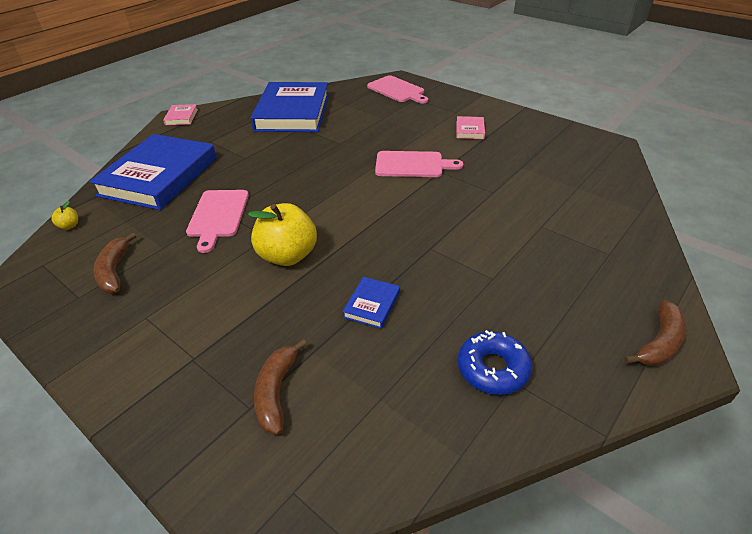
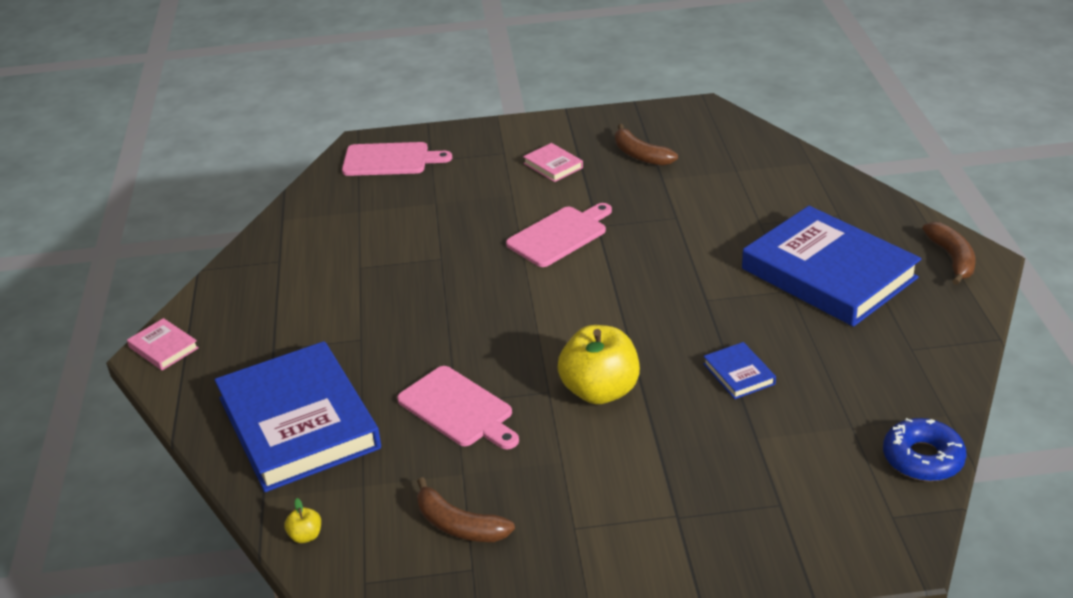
camera: 45 degrees left, 5 degrees down
(277, 392) = (779, 480): brown banana -> brown banana (640, 155)
(292, 112) = (311, 256): blue book -> blue book (828, 273)
(493, 368) = (886, 351): blue donut -> blue donut (922, 458)

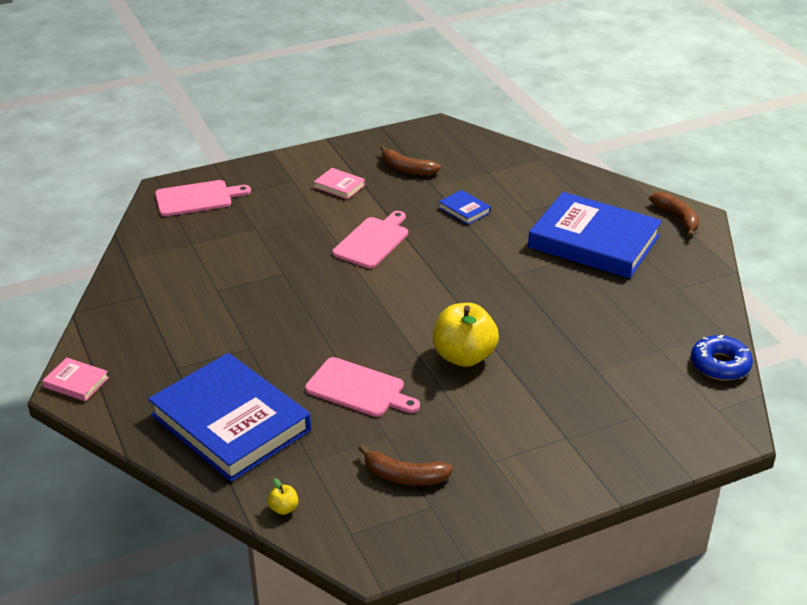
camera: 20 degrees left, 0 degrees up
(739, 374) = (562, 326): blue book -> blue book (464, 210)

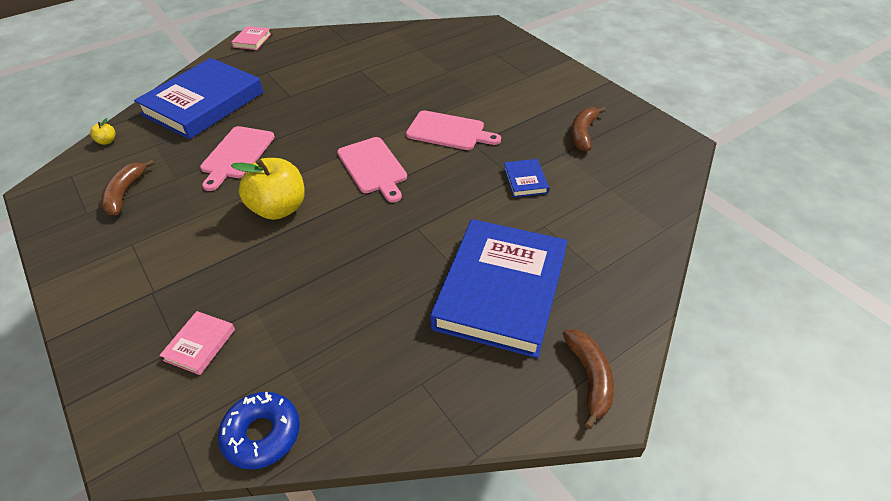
camera: 80 degrees right, 10 degrees up
(197, 198) = (480, 39): pink cutting board -> pink cutting board (373, 167)
(339, 186) = (532, 100): pink book -> pink book (200, 345)
(464, 210) = (525, 180): blue book -> blue book turned 45 degrees counterclockwise
(677, 218) = (589, 378): brown banana -> brown banana turned 60 degrees counterclockwise

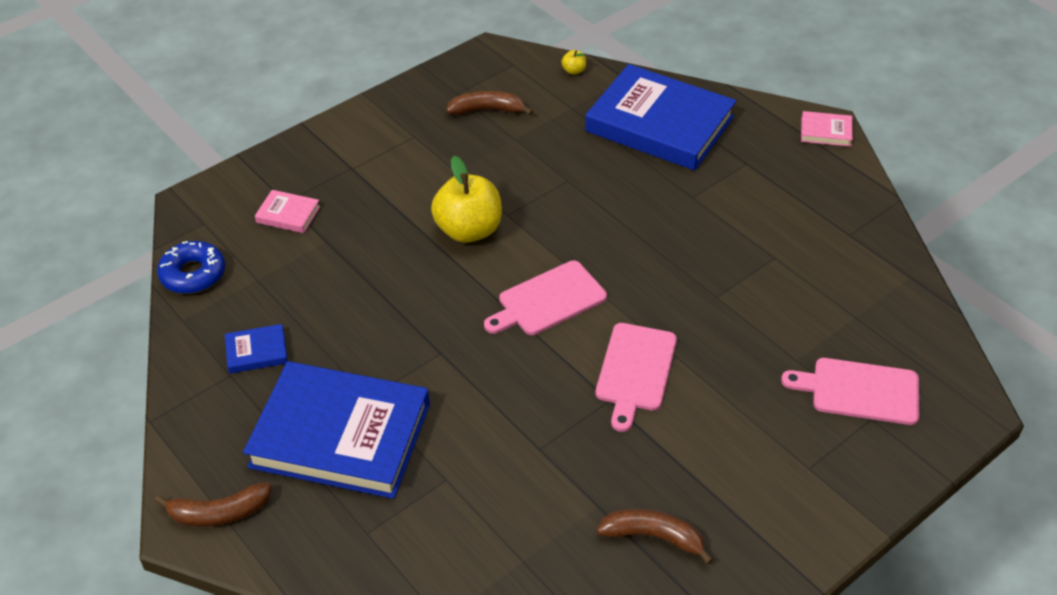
camera: 85 degrees right, 0 degrees up
(236, 155) = (560, 176): pink cutting board -> pink cutting board (859, 391)
(525, 180) = (534, 460): blue book -> blue book (257, 352)

